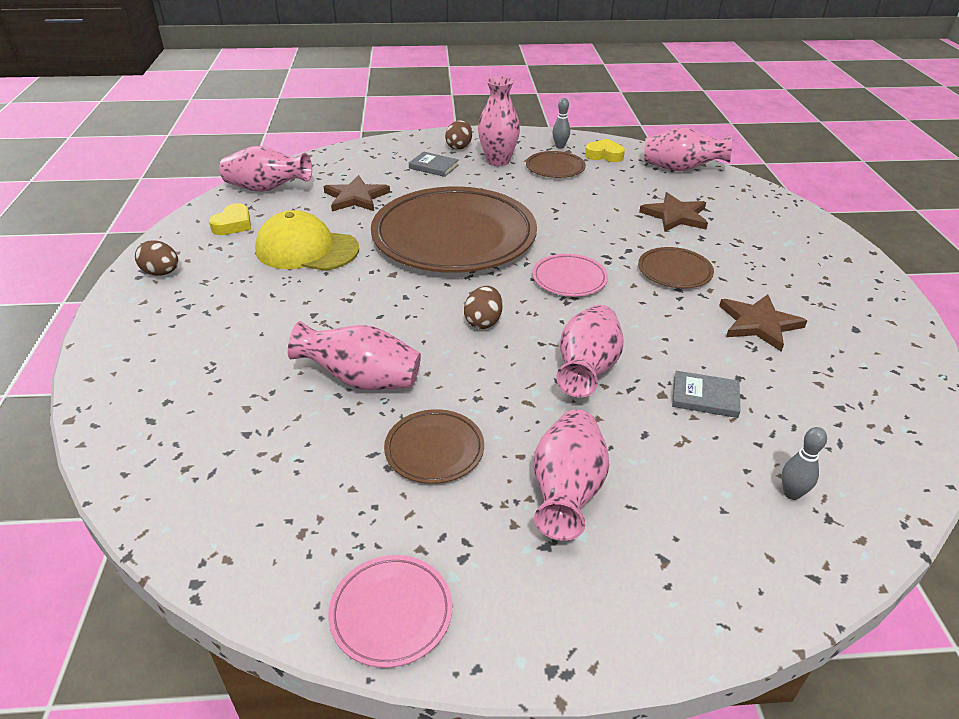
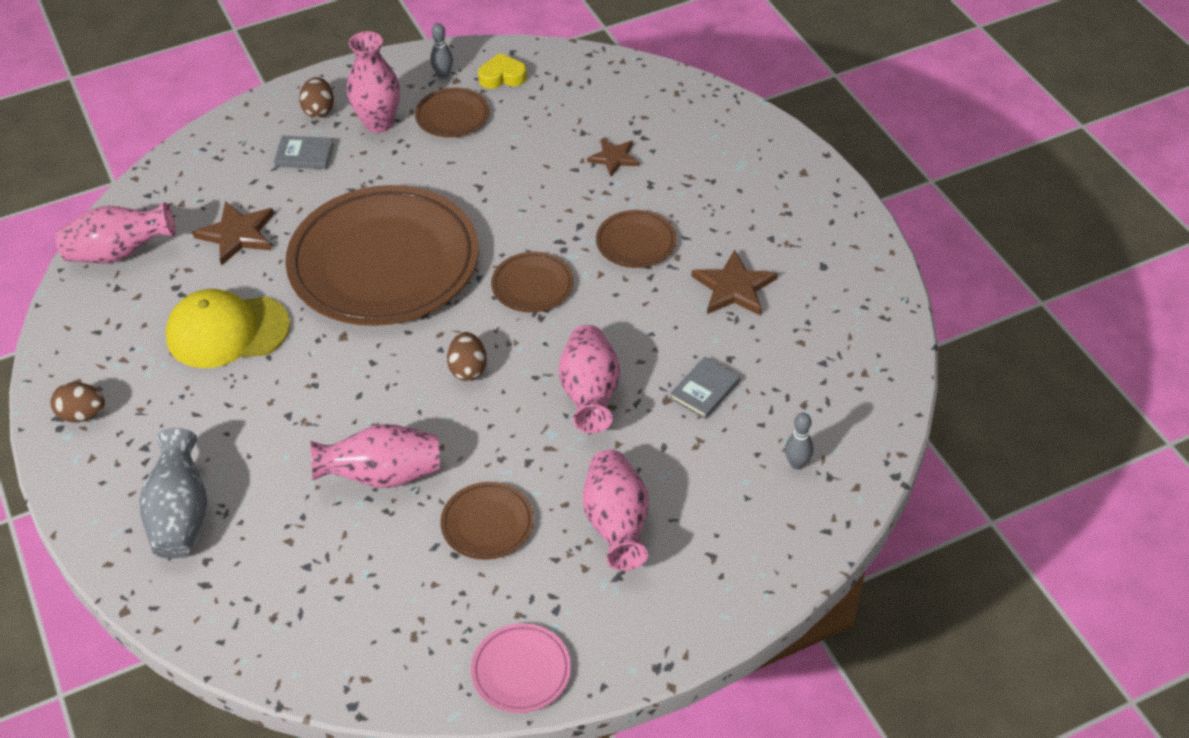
camera: 20 degrees left, 10 degrees up
(175, 360) = (181, 515): none -> grey vase
(233, 225) = (116, 321): yellow heart -> none
(569, 279) = (532, 286): pink plate -> brown plate
(675, 216) = (614, 158): brown star -> brown star, size x0.66
(681, 169) = (598, 77): pink vase -> none
(705, 397) = (705, 390): grey book -> grey book turned 45 degrees counterclockwise

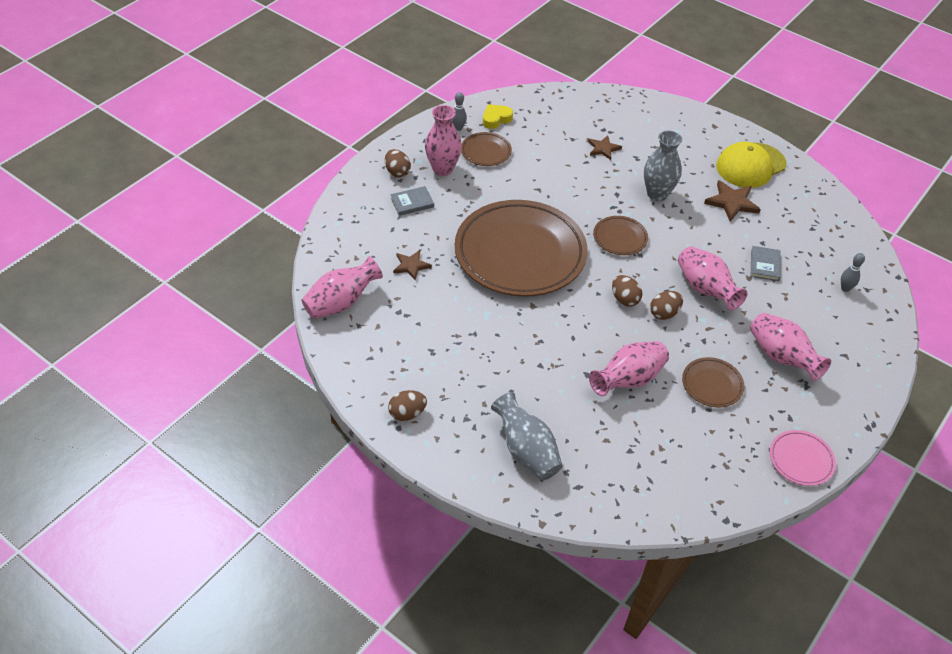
camera: 30 degrees left, 0 degrees up
(227, 331) = (457, 328): yellow cap -> yellow cap (750, 165)
(237, 234) = (411, 266): brown star -> brown star, size x0.66
(504, 406) = (664, 313): none -> brown egg
(636, 242) = (657, 194): brown plate -> grey vase

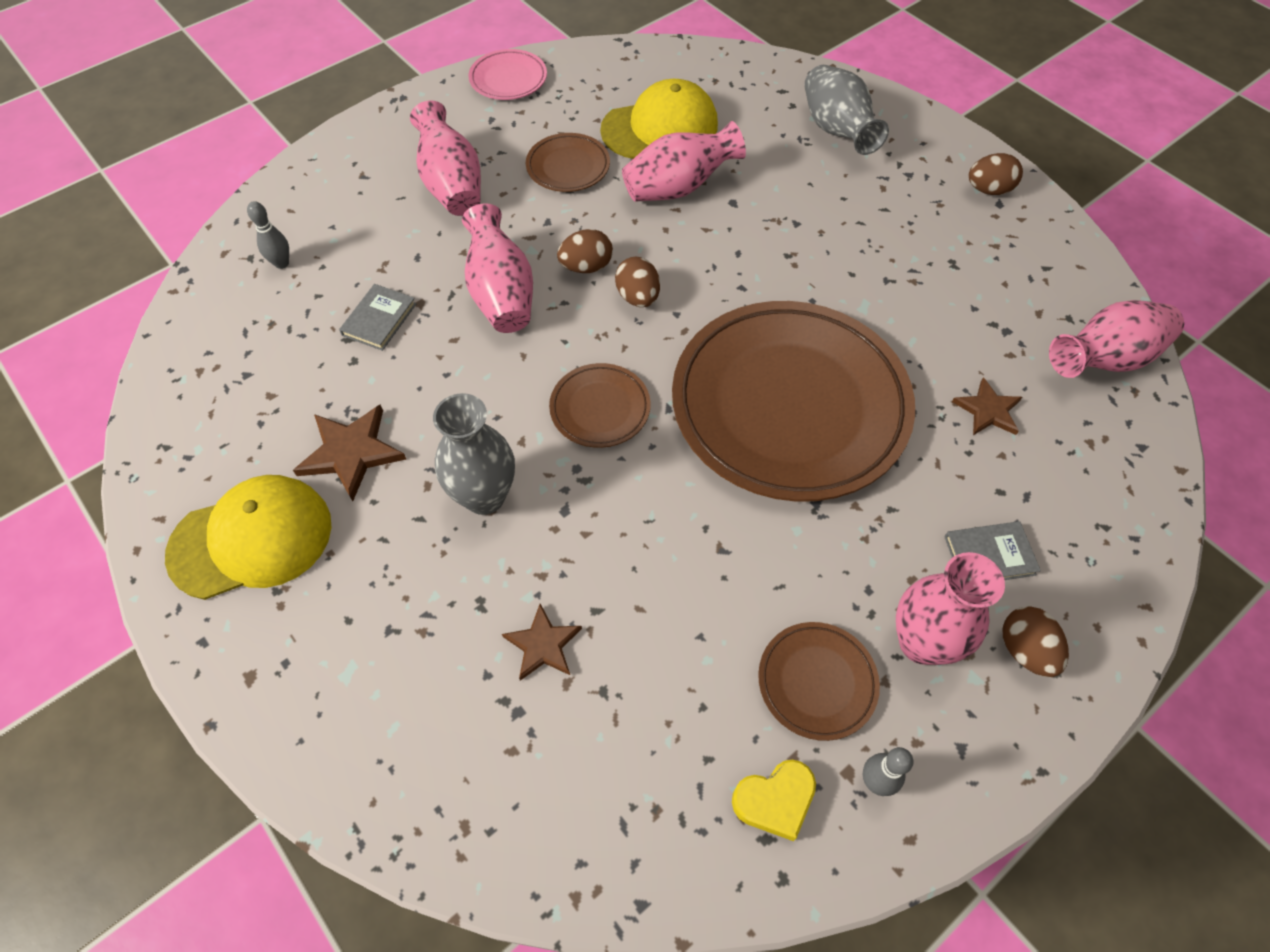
camera: 165 degrees left, 10 degrees up
(661, 431) = (660, 128): none -> yellow cap

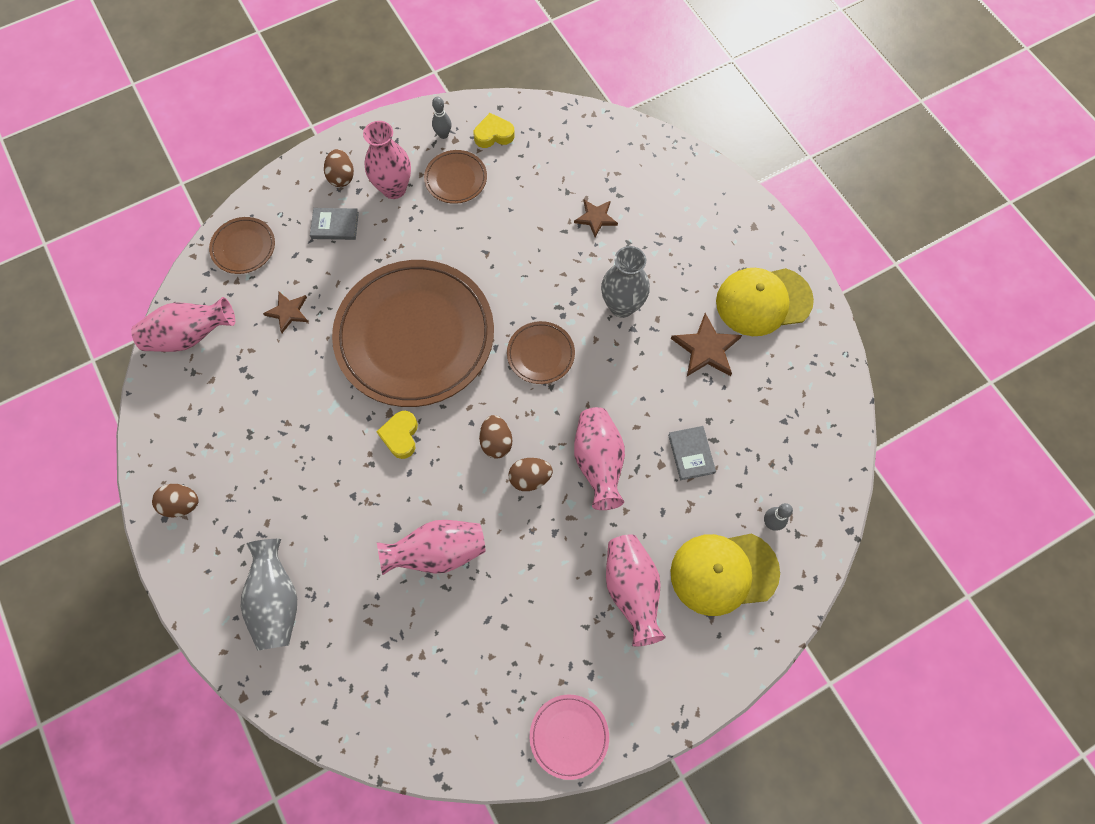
camera: 170 degrees left, 10 degrees up
(379, 319) = (691, 454): grey book -> grey book turned 45 degrees counterclockwise
(568, 167) = (528, 595): brown plate -> brown plate (243, 247)
(660, 128) = (435, 633): yellow cap -> yellow cap (723, 572)
(763, 287) = (400, 436): none -> yellow heart

